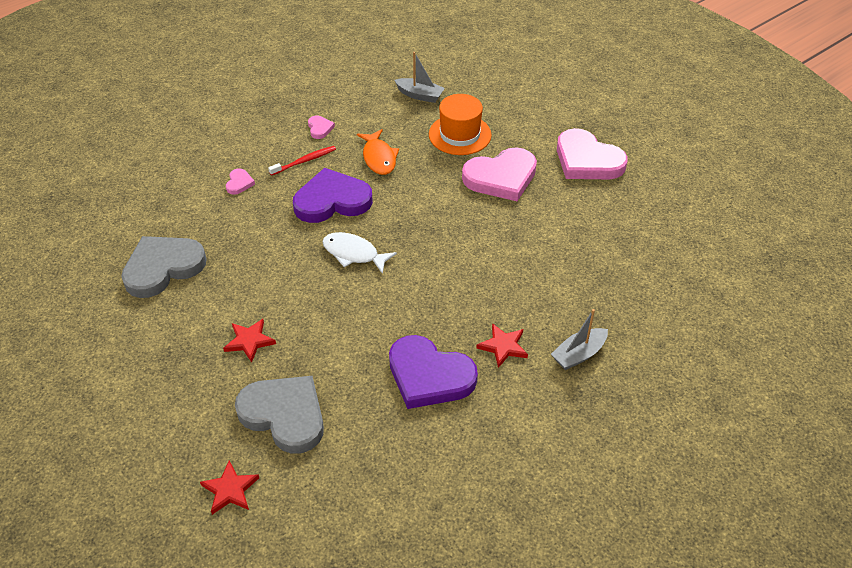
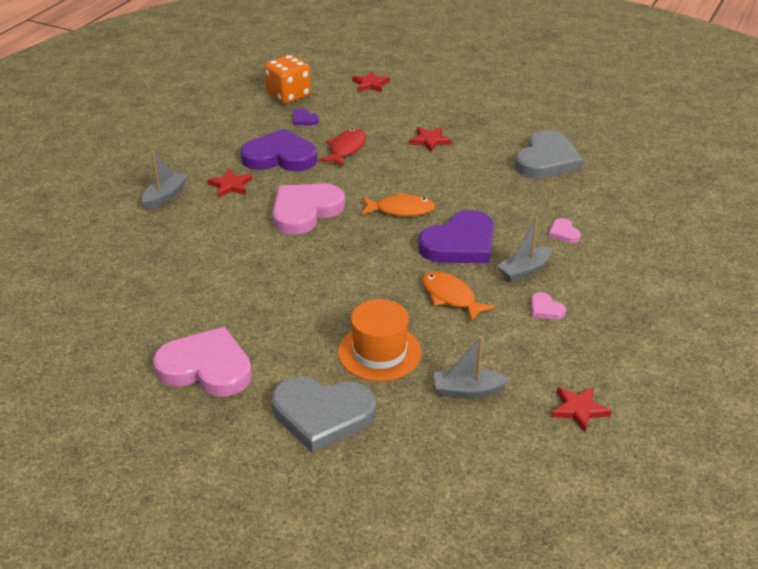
camera: 155 degrees right, 10 degrees down
(284, 415) = (367, 116): grey heart -> grey heart (322, 415)
(304, 161) = (524, 270): red toothbrush -> grey boat
(349, 361) = (346, 149): none -> red fish
(354, 254) = (401, 210): white fish -> orange fish
(355, 506) = (288, 95): none -> orange dice
(363, 67) = (579, 409): none -> red star
(364, 439) = (304, 119): none -> purple heart
(501, 177) = (301, 316): pink heart -> pink heart (305, 211)

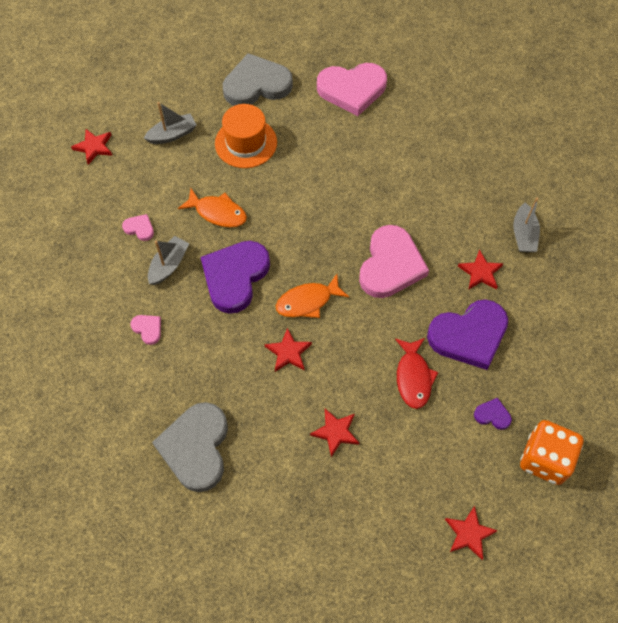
camera: 155 degrees right, 25 degrees up
(439, 186) = (288, 352): none -> red star

